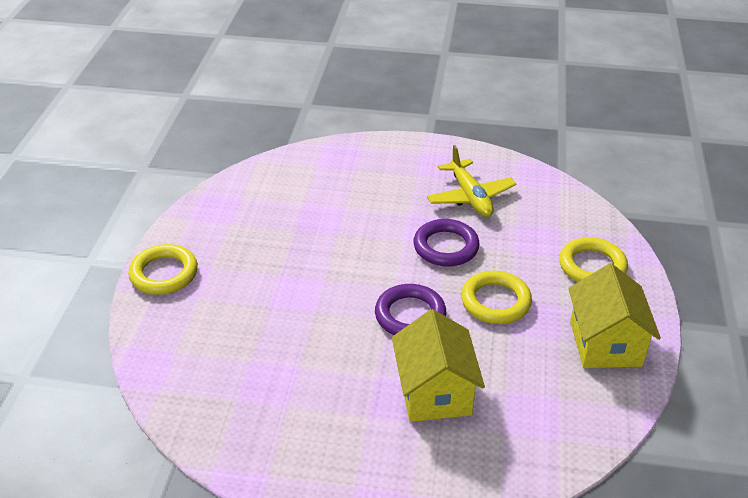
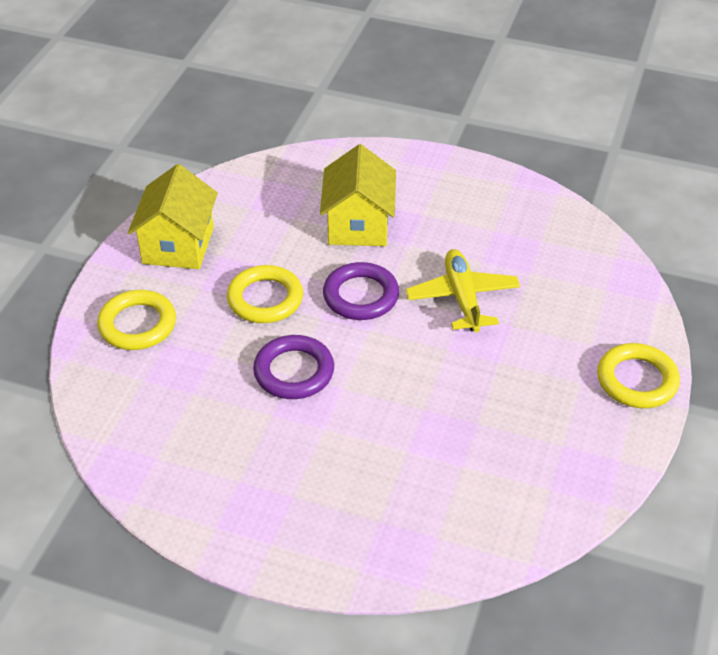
camera: 170 degrees left, 5 degrees up
(470, 197) = (232, 444): yellow plane -> yellow plane (462, 298)

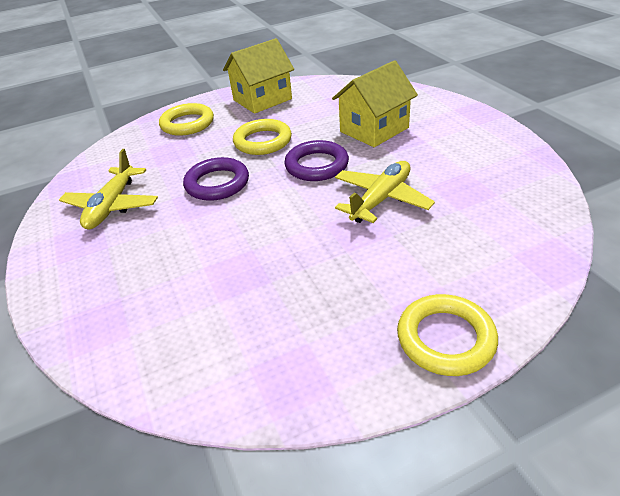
camera: 50 degrees right, 5 degrees down
(224, 461) = (112, 206): none -> yellow plane

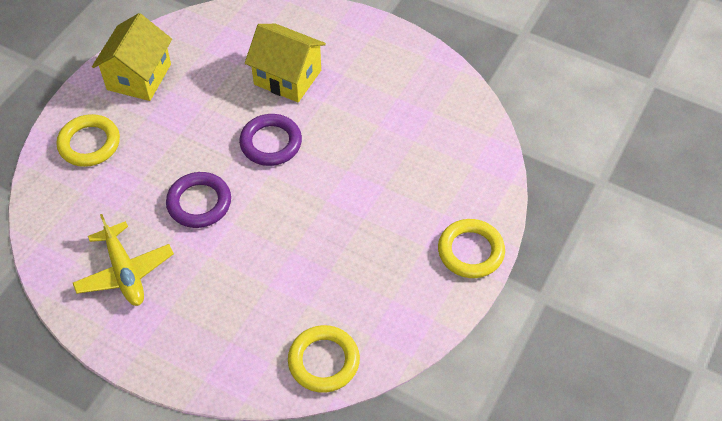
camera: 40 degrees left, 15 degrees up
(262, 141) = (194, 135): yellow ring -> yellow ring (323, 361)
(374, 130) = (287, 77): yellow house -> yellow house turned 75 degrees counterclockwise
(381, 199) = (352, 156): yellow plane -> none

